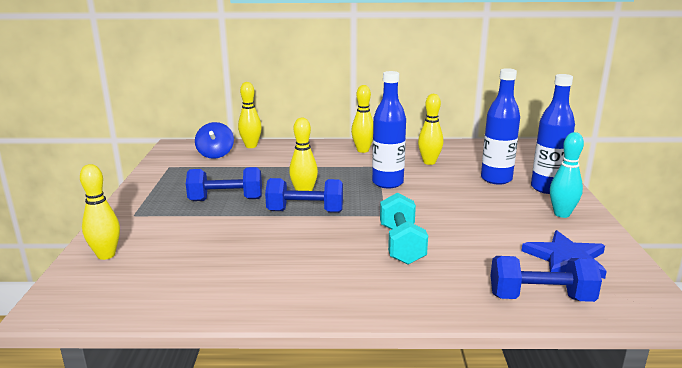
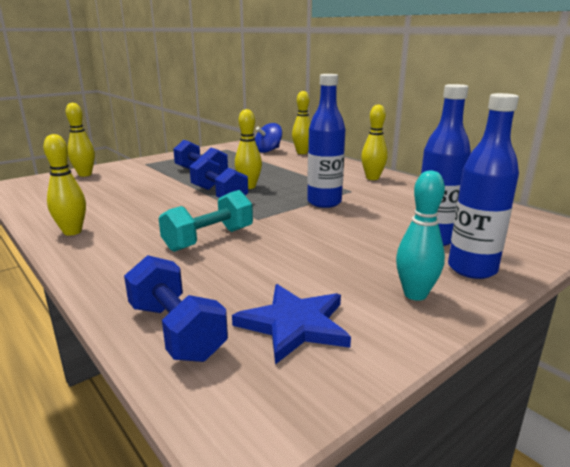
camera: 50 degrees right, 0 degrees up
(429, 162) = (406, 203): yellow bowling pin -> yellow bowling pin (72, 232)

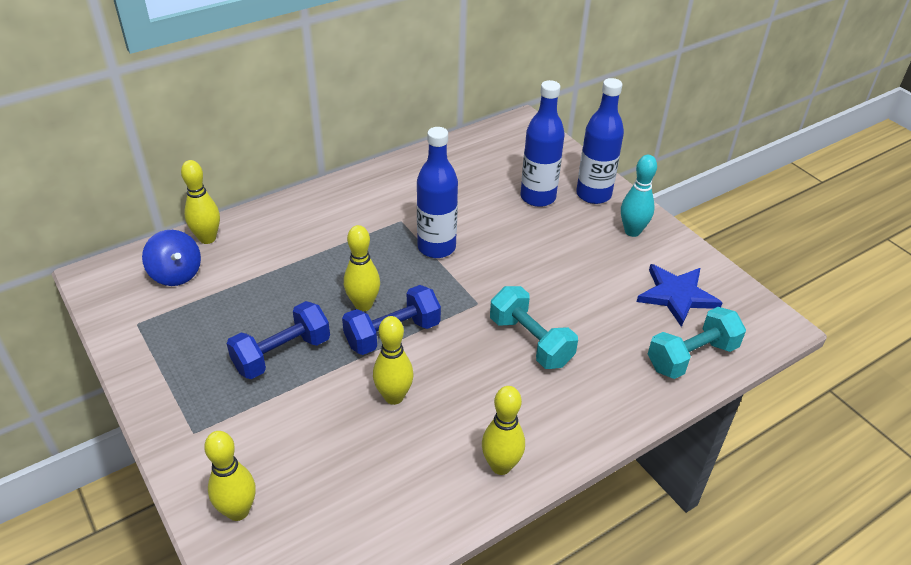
camera: 85 degrees left, 20 degrees up
(176, 331) = (691, 357): blue dumbbell -> turquoise dumbbell
(372, 178) = (358, 196): yellow bowling pin -> yellow bowling pin (394, 397)

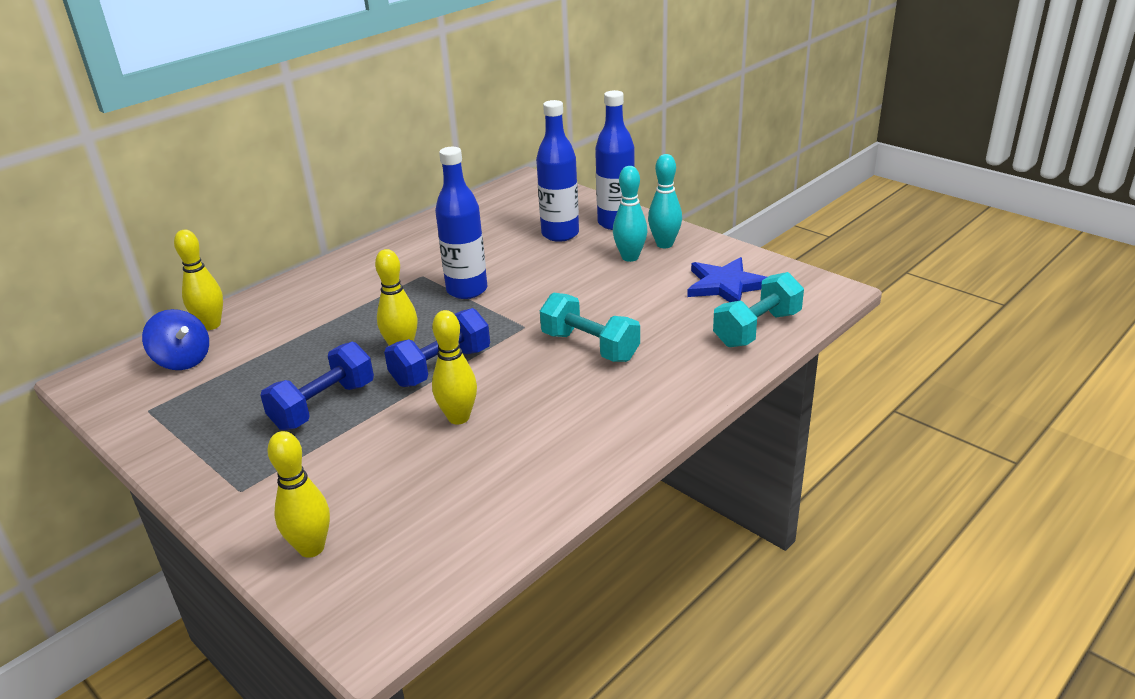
camera: 10 degrees left, 10 degrees down
(501, 466) = (592, 452): yellow bowling pin -> none
(595, 240) = (630, 257): none -> turquoise bowling pin

